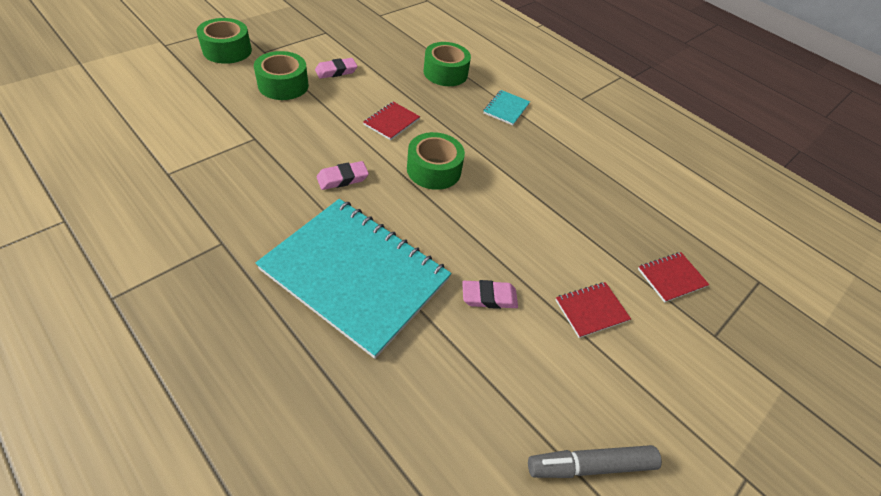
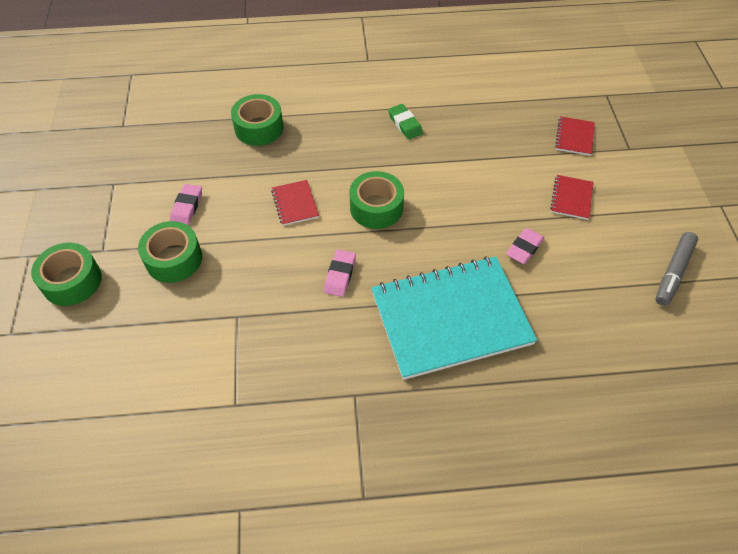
camera: 45 degrees left, 5 degrees up
(506, 109) = (341, 116): turquoise notebook -> none
(541, 149) = (405, 124): none -> green eraser

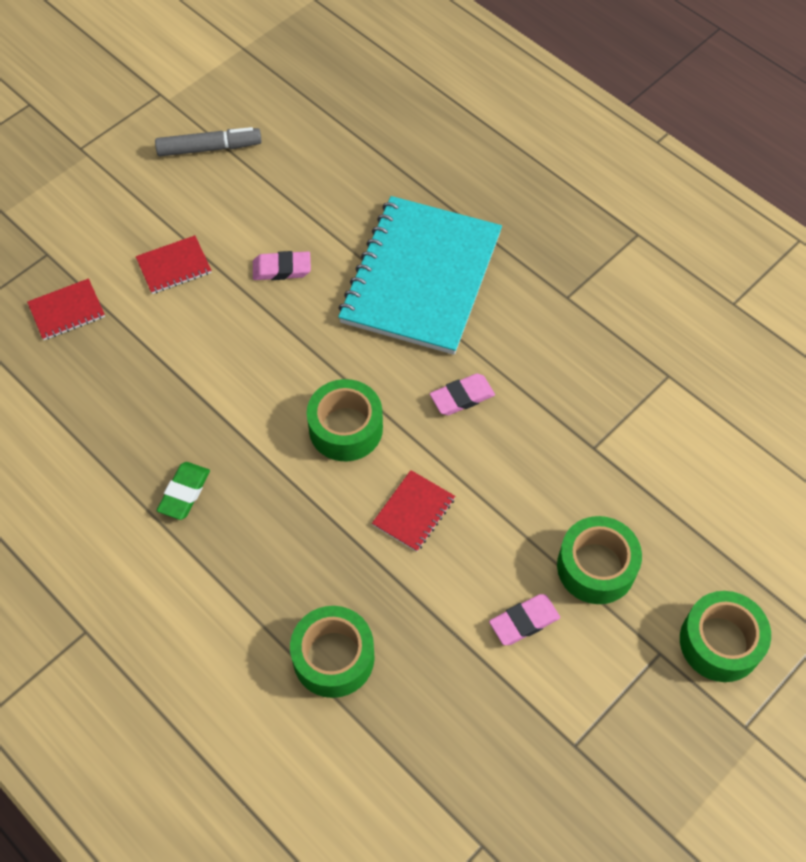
camera: 130 degrees left, 5 degrees up
(451, 318) = (421, 277): turquoise notebook -> turquoise notebook turned 75 degrees clockwise

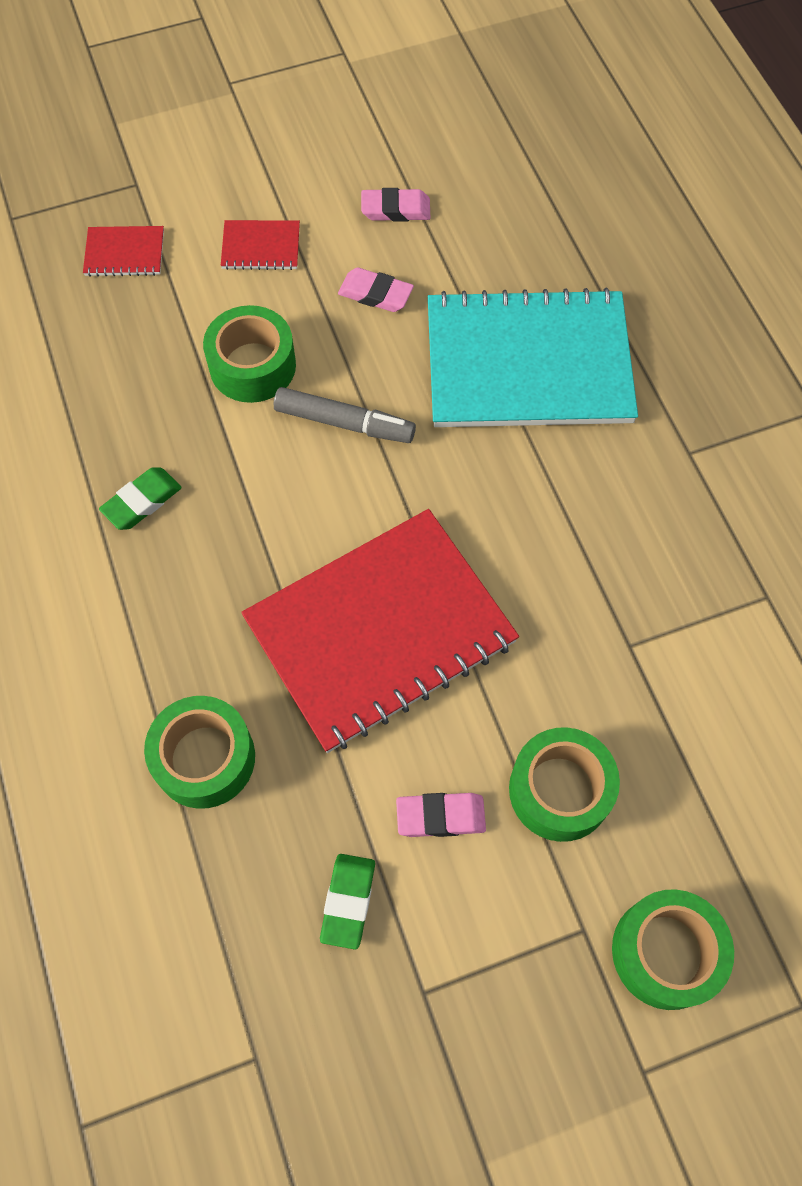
camera: 25 degrees right, 5 degrees up
(209, 148) = (366, 131): grey marker -> grey marker (344, 423)
(345, 428) = (353, 502): green tape -> green tape (252, 366)
(413, 512) = (380, 630): red notebook -> red notebook, size x2.48
(421, 277) = (528, 363): turquoise notebook -> turquoise notebook turned 45 degrees clockwise
(462, 397) = (504, 521): pink eraser -> pink eraser (395, 209)
(490, 709) = (348, 901): none -> green eraser

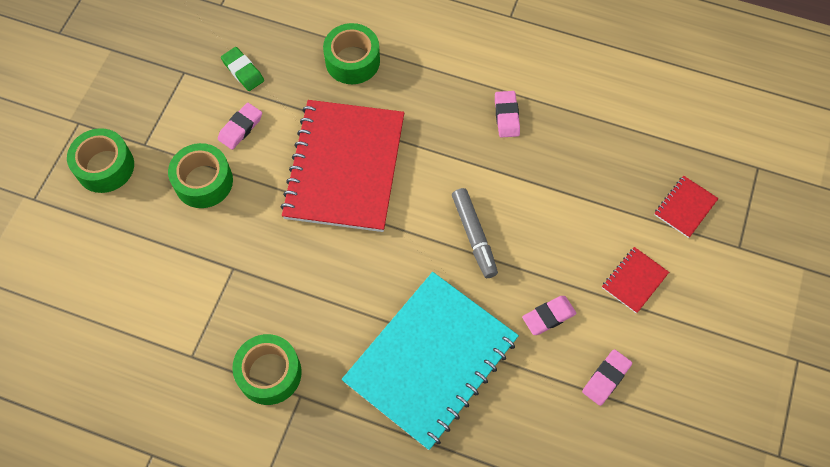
camera: 130 degrees right, 0 degrees up
(142, 501) = (506, 116): green eraser -> pink eraser
(252, 366) = (549, 218): green tape -> green tape (269, 373)
(344, 423) = (474, 236): grey marker -> grey marker turned 75 degrees counterclockwise

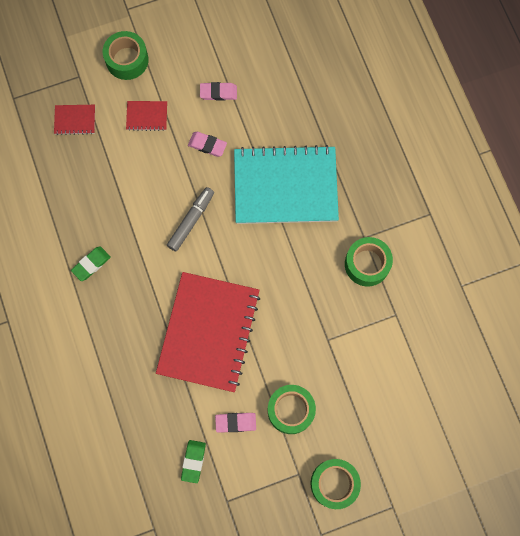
camera: 130 degrees left, 10 degrees up
(345, 167) = (208, 332): red notebook -> red notebook turned 45 degrees counterclockwise
(352, 61) = (127, 395): green tape -> green tape (127, 60)
(506, 116) = (91, 264): pink eraser -> green eraser

